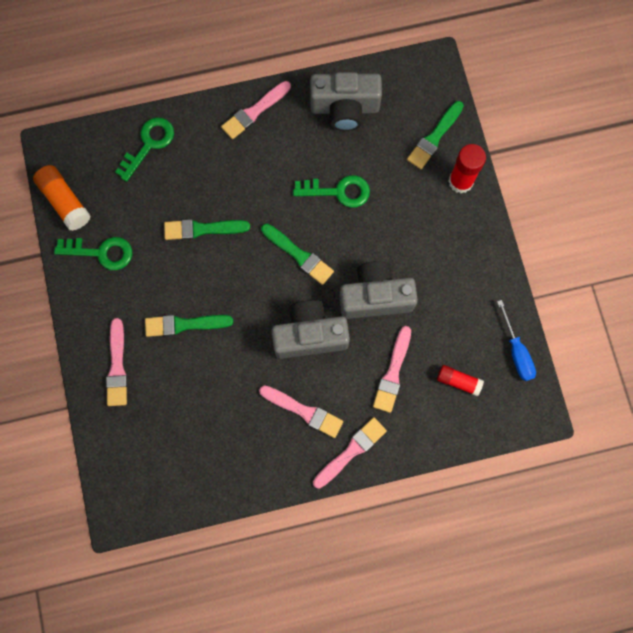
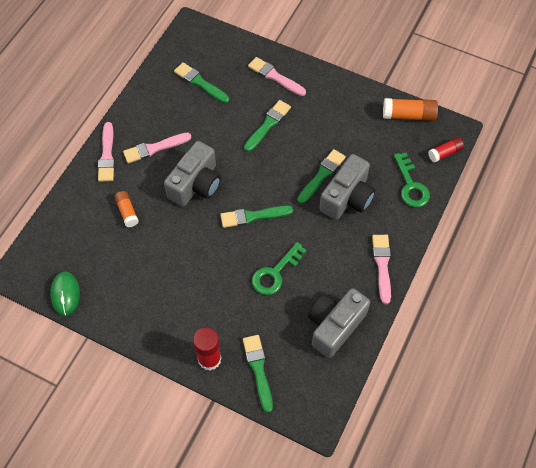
camera: 130 degrees right, 15 degrees down
(101, 252) = (356, 113): green key -> none
(187, 437) = (200, 83): none -> green brush
(375, 297) = (183, 239): grey camera -> grey camera (347, 197)
(393, 373) = (127, 212): pink brush -> orange glue stick
(458, 381) = (84, 244): red glue stick -> red glue stick (445, 153)
(516, 351) = (65, 294): blue screwdriver -> green mouse

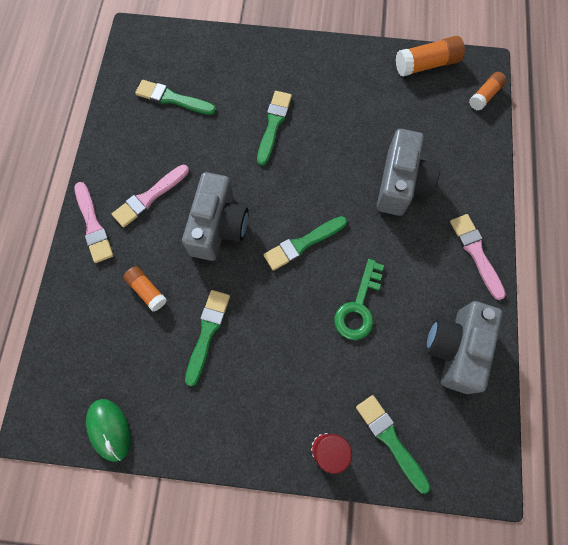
camera: 20 degrees left, 10 degrees up
(275, 76) = (257, 65): pink brush -> none
(322, 175) = (361, 166): green brush -> green brush (207, 332)
(411, 185) = (465, 146): green key -> none
(445, 153) = (484, 96): red glue stick -> orange glue stick

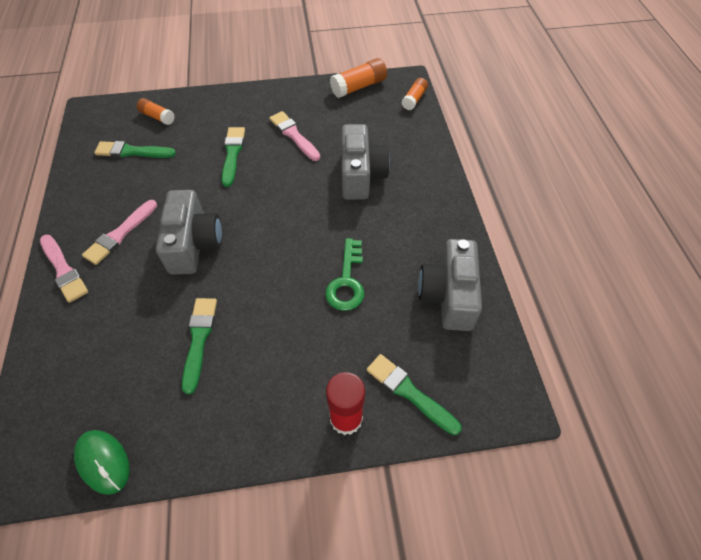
camera: 15 degrees left, 15 degrees down
(147, 290) = (128, 315): orange glue stick -> orange glue stick (157, 117)
(302, 244) = (280, 241): green brush -> none
(476, 253) = (443, 214): pink brush -> pink brush (293, 135)

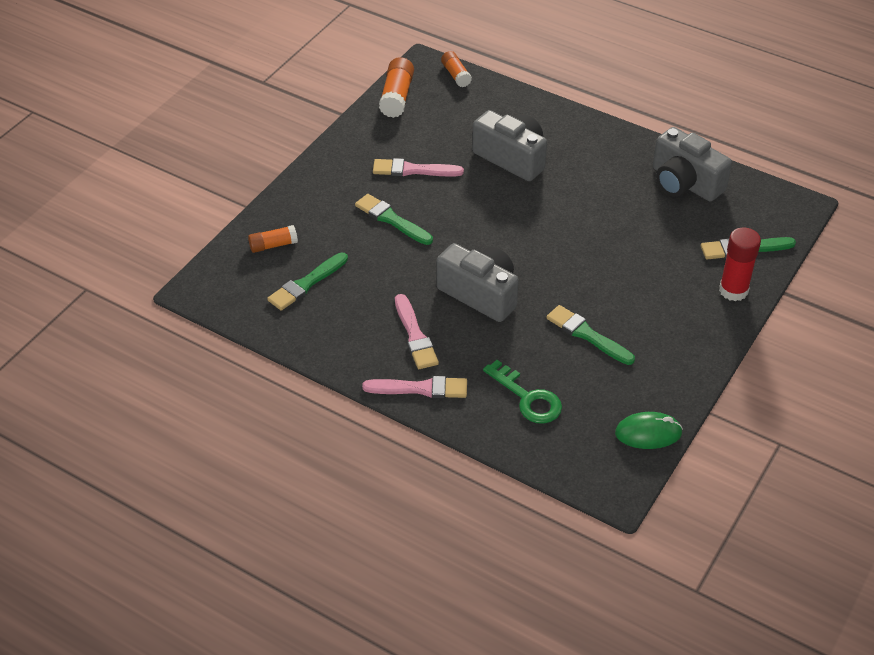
camera: 50 degrees left, 10 degrees down
(347, 281) = (616, 227): green key -> green key (528, 398)

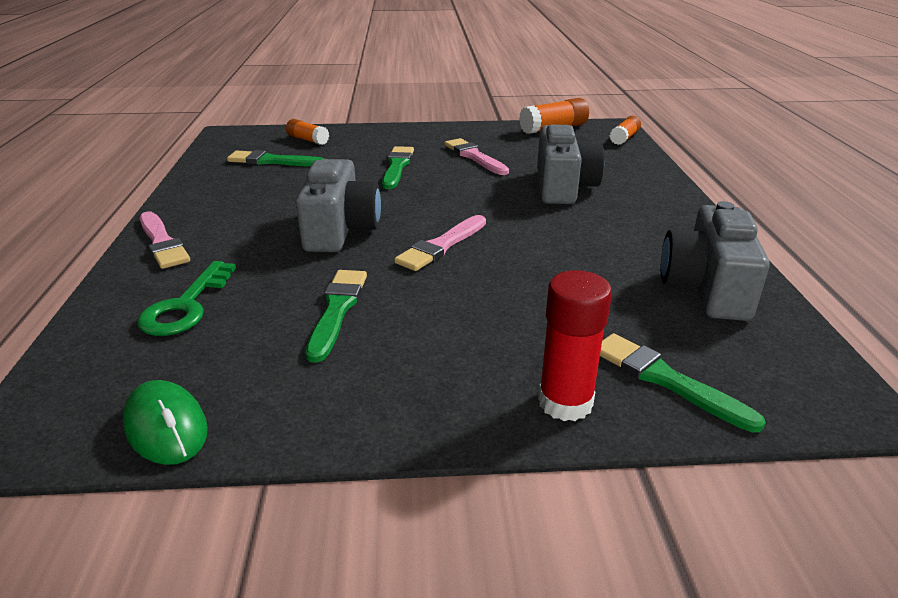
camera: 55 degrees right, 15 degrees down
(415, 335) = (244, 218): pink brush -> pink brush (441, 246)

